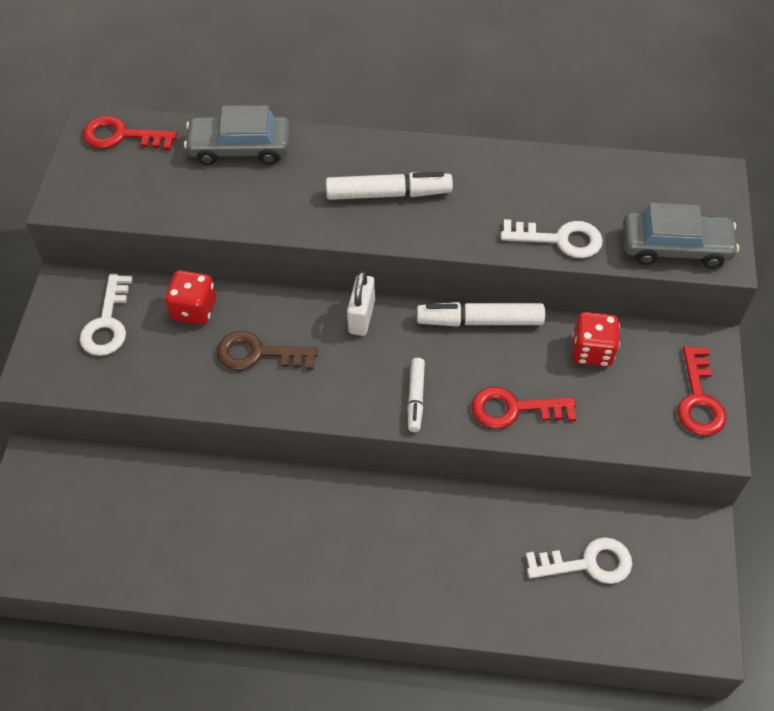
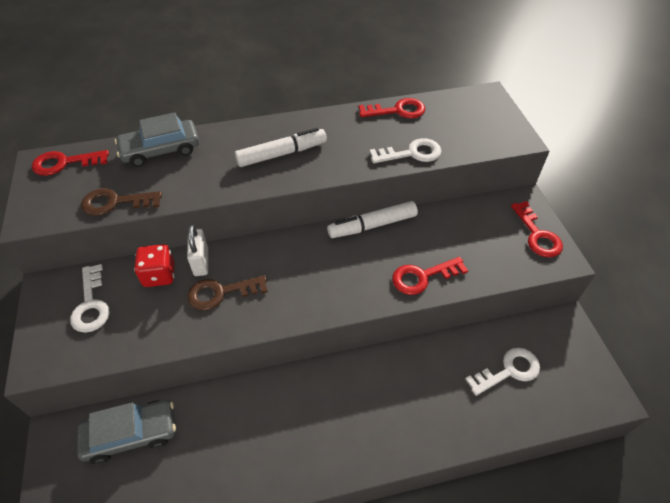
camera: 20 degrees left, 5 degrees down
(165, 207) = (115, 202): none -> brown key
(361, 317) = (288, 245): white padlock -> white padlock (201, 262)
(416, 398) = (351, 290): white marker -> none
(571, 169) = (397, 111): none -> red key
(592, 351) = (455, 224): red dice -> none
(675, 247) = (487, 140): grey car -> grey car (131, 434)

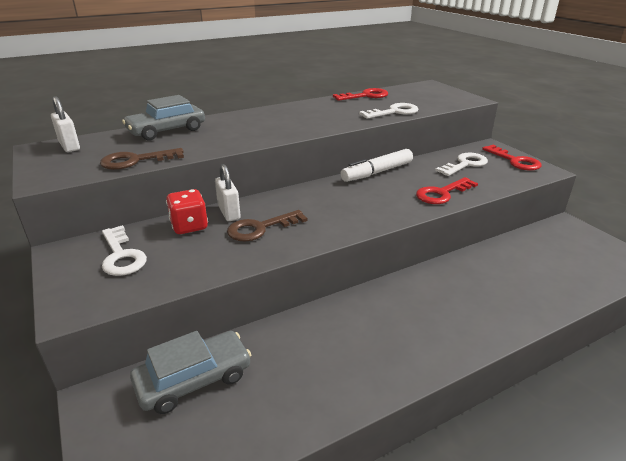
camera: 15 degrees left, 20 degrees down
(65, 163) = (69, 146): red key -> white padlock
(281, 154) = (283, 122): white marker -> none
(508, 371) = (545, 261): white key -> white key (465, 164)

